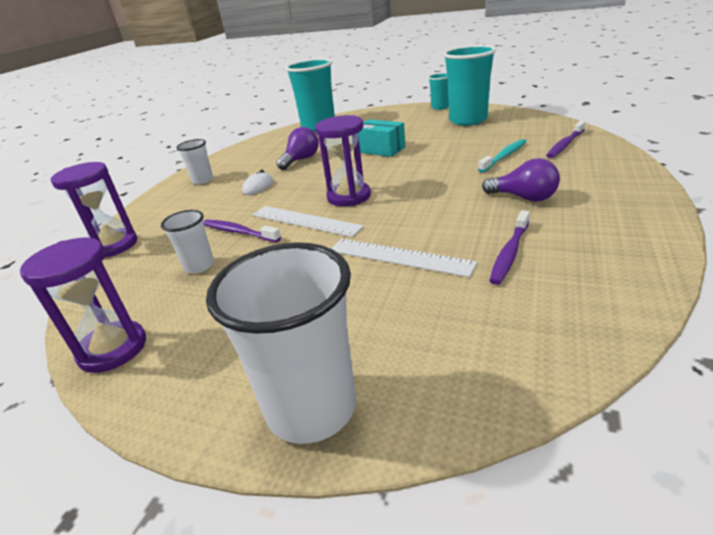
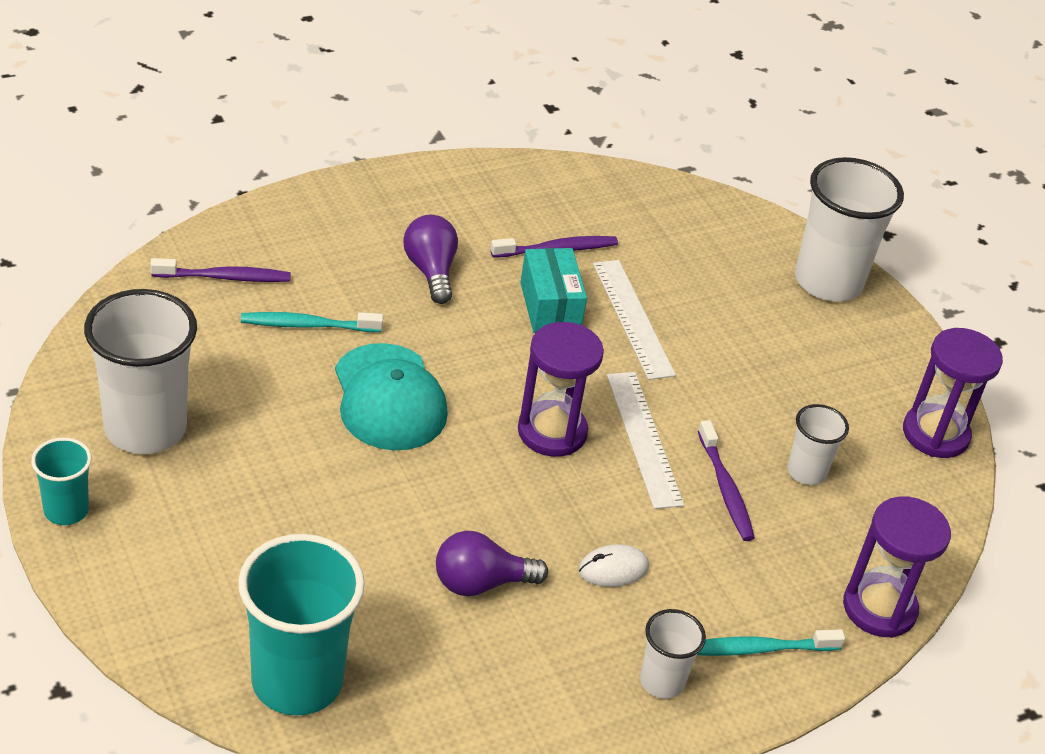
camera: 145 degrees left, 10 degrees up
(169, 205) = (758, 649): none -> turquoise toothbrush
(380, 149) = (365, 487): turquoise box -> turquoise box (550, 306)
(427, 164) = (389, 398): none -> turquoise cap
(468, 120) = (145, 428): turquoise cup -> white cup

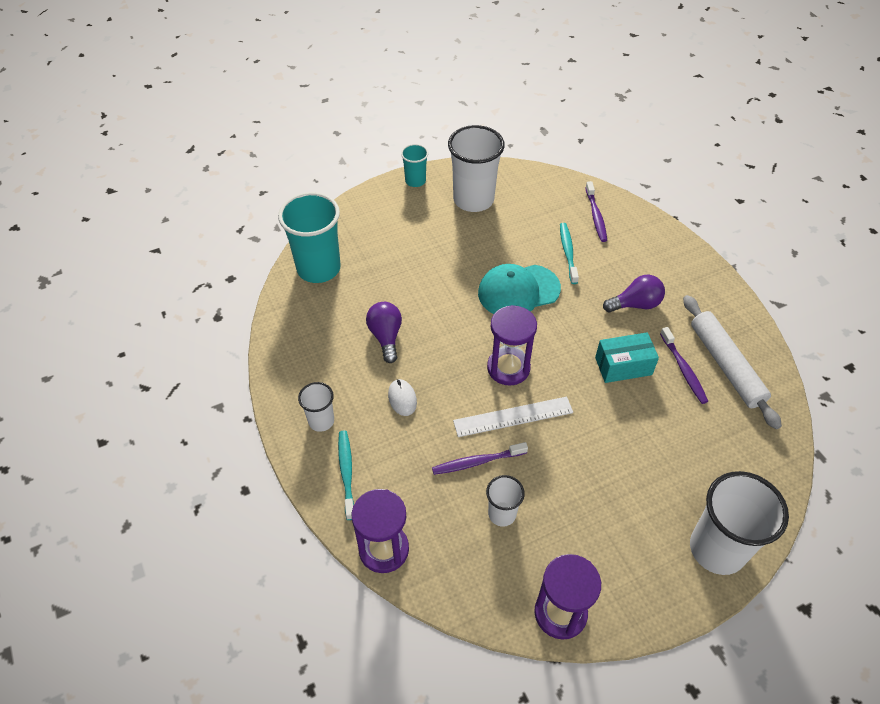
camera: 95 degrees right, 10 degrees up
(550, 209) = (725, 365): none -> white rolling pin
(632, 318) = (627, 413): white ruler -> none

